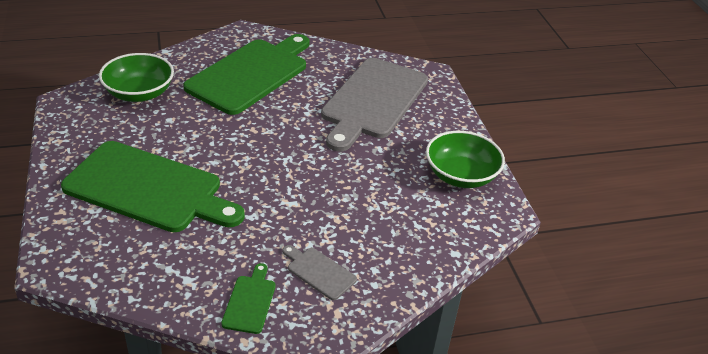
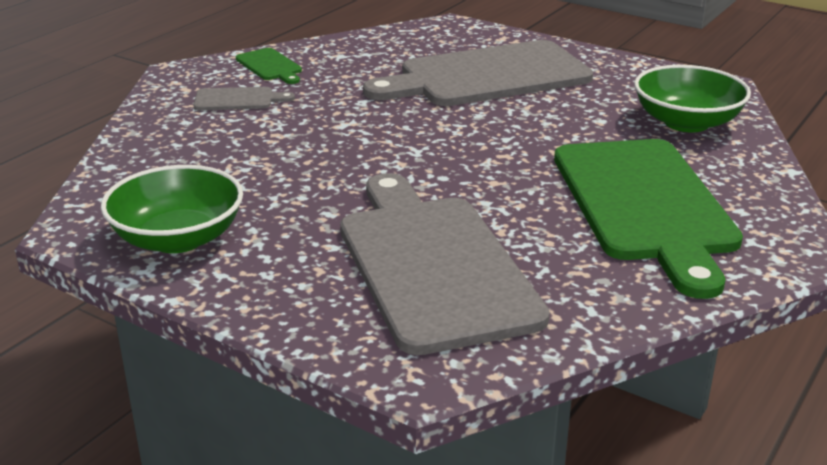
camera: 140 degrees right, 10 degrees down
(149, 188) = (487, 76): green cutting board -> grey cutting board

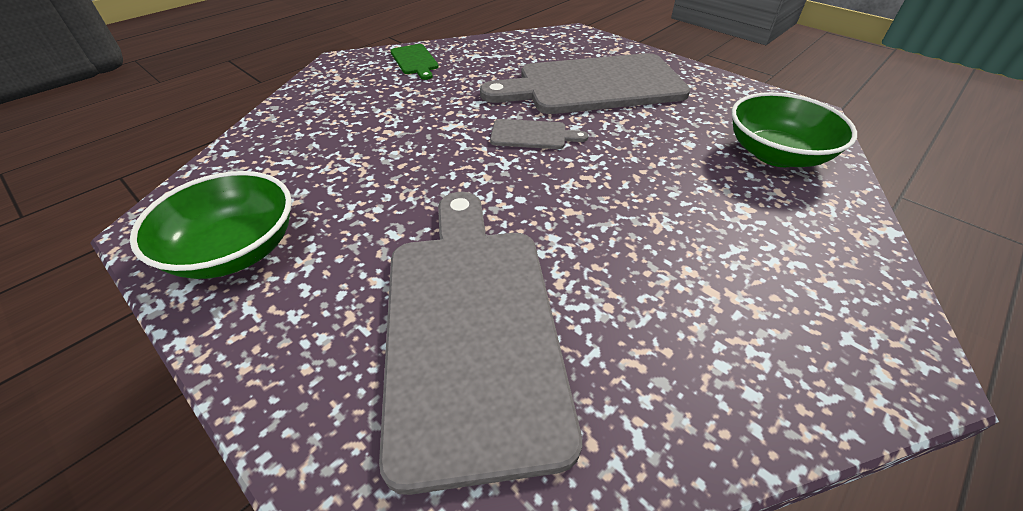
camera: 10 degrees right, 15 degrees up
(237, 99) = (373, 91): grey cutting board -> grey cutting board (532, 135)
(645, 204) = (724, 262): green cutting board -> none

